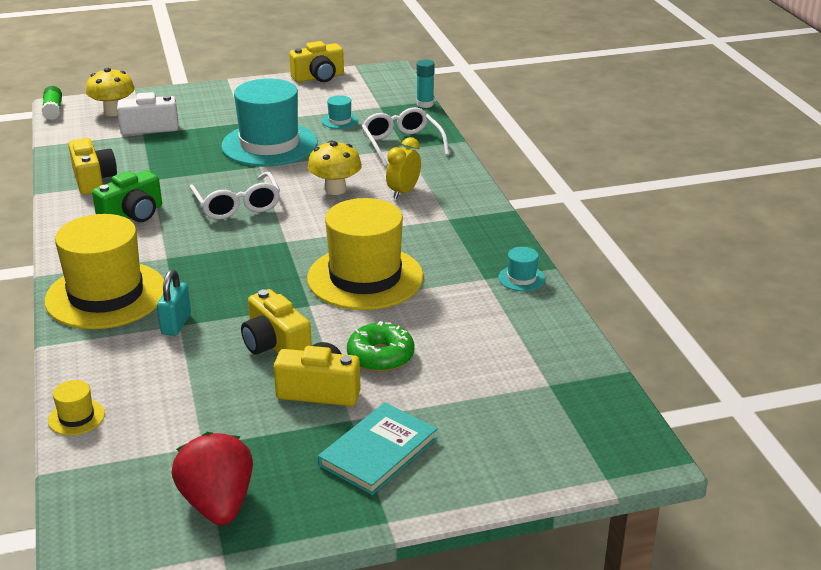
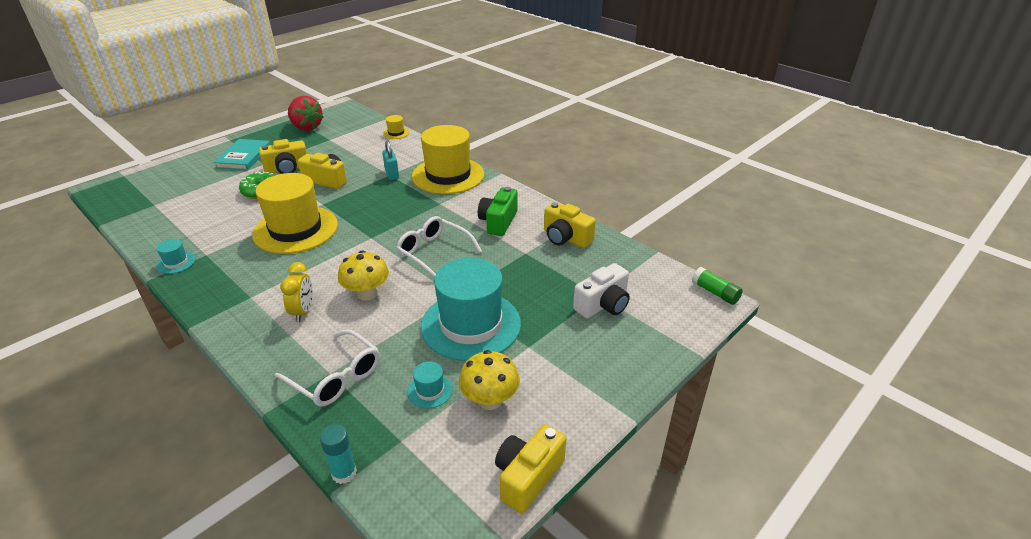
camera: 150 degrees right, 5 degrees up
(113, 112) = (663, 311): yellow mushroom -> yellow mushroom (490, 400)

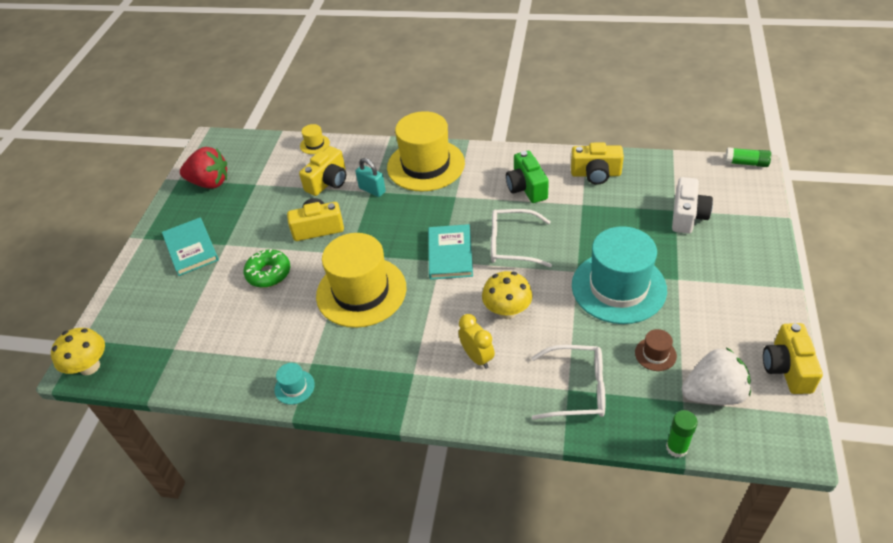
camera: 30 degrees left, 10 degrees up
(287, 169) = (260, 237): yellow camera -> yellow camera (328, 182)
(344, 473) = (676, 448): turquoise glue stick -> green glue stick
(383, 237) = (450, 254): none -> turquoise book
(430, 390) = (655, 354): turquoise hat -> brown hat
(433, 452) = (713, 393): none -> white strawberry
(490, 400) = (702, 334): yellow mushroom -> yellow mushroom (89, 366)

